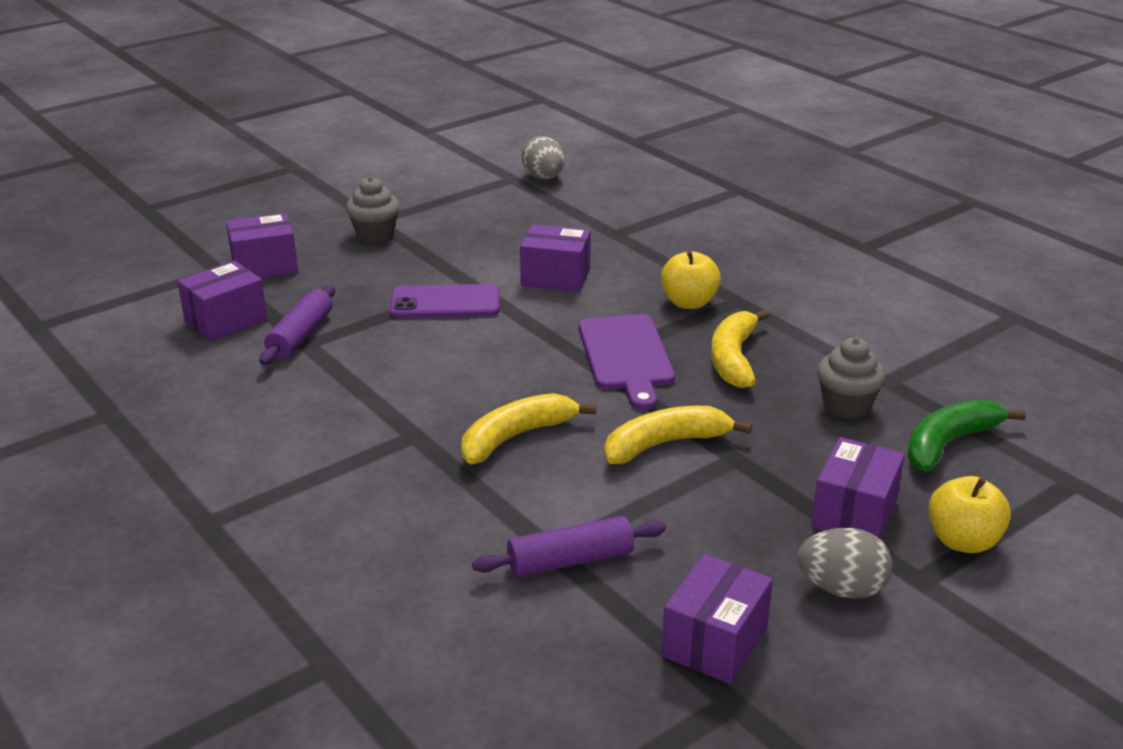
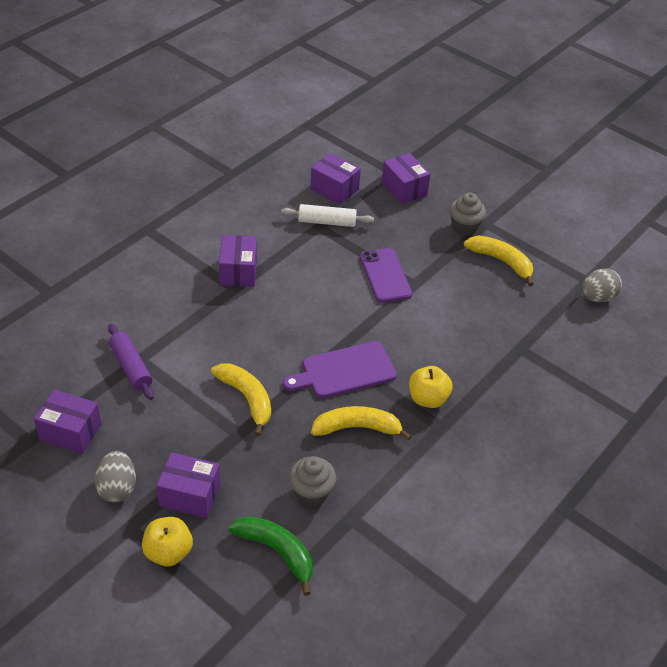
camera: 75 degrees right, 15 degrees up
(300, 335) = (327, 222): purple rolling pin -> white rolling pin
(516, 437) = (241, 330): yellow banana -> yellow banana (501, 261)
(555, 277) = (439, 324): purple box -> purple box (238, 271)

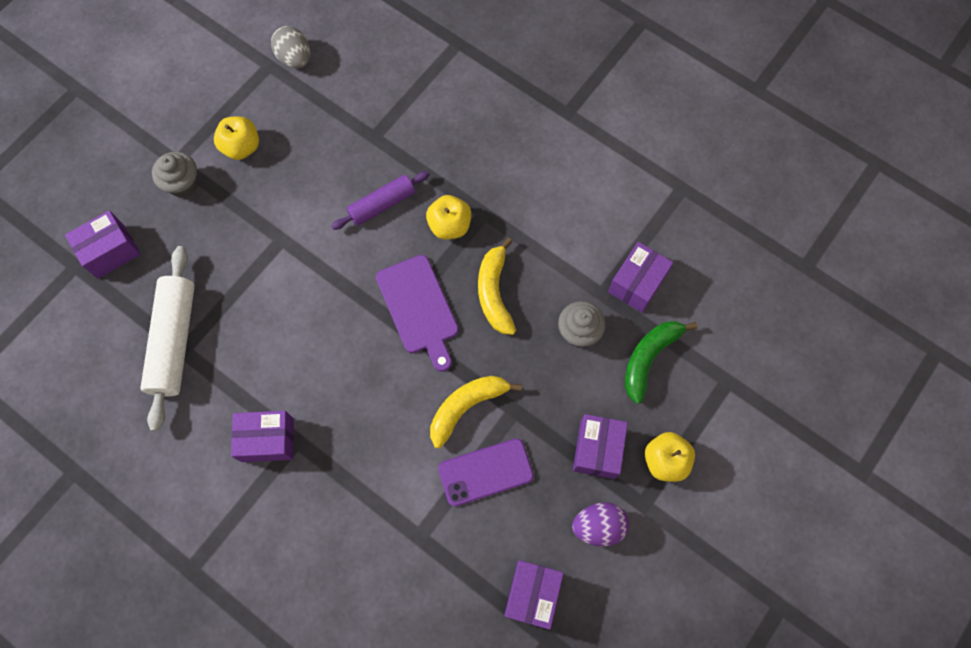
camera: 90 degrees left, 25 degrees up
(117, 488) = (598, 526): grey egg -> purple egg
(131, 367) = (432, 543): purple rolling pin -> purple rolling pin (382, 204)
(327, 222) = (174, 341): white rolling pin -> white rolling pin, size x1.61
(334, 189) = (110, 335): purple box -> purple box (637, 283)
(385, 275) = (269, 270): purple phone -> purple phone (485, 472)
(501, 261) = (242, 147): yellow banana -> yellow apple

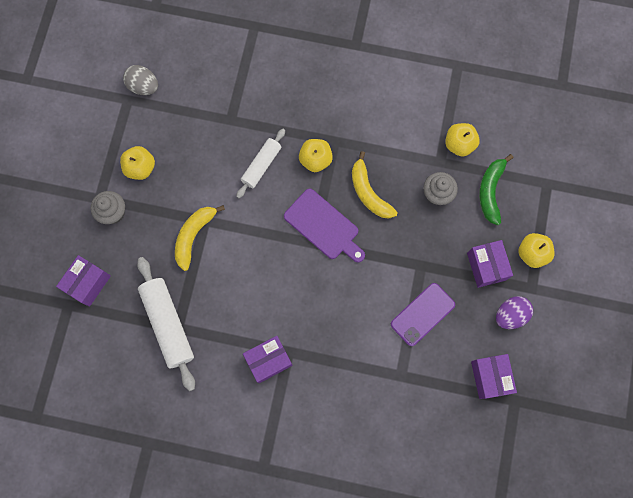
camera: 25 degrees left, 5 degrees up
(382, 204) = (261, 165): purple rolling pin -> white rolling pin
(466, 407) = (389, 277): yellow banana -> yellow banana (194, 236)
(637, 283) = (459, 144): purple box -> yellow apple

